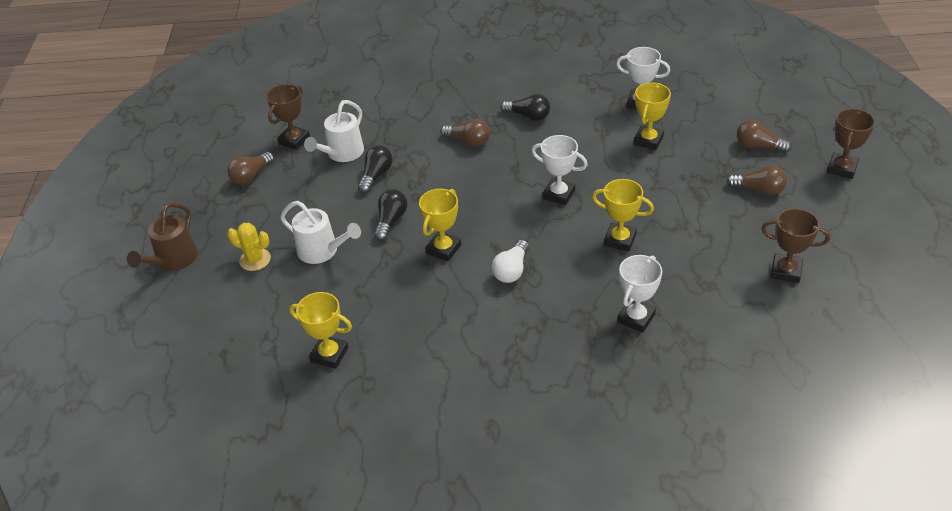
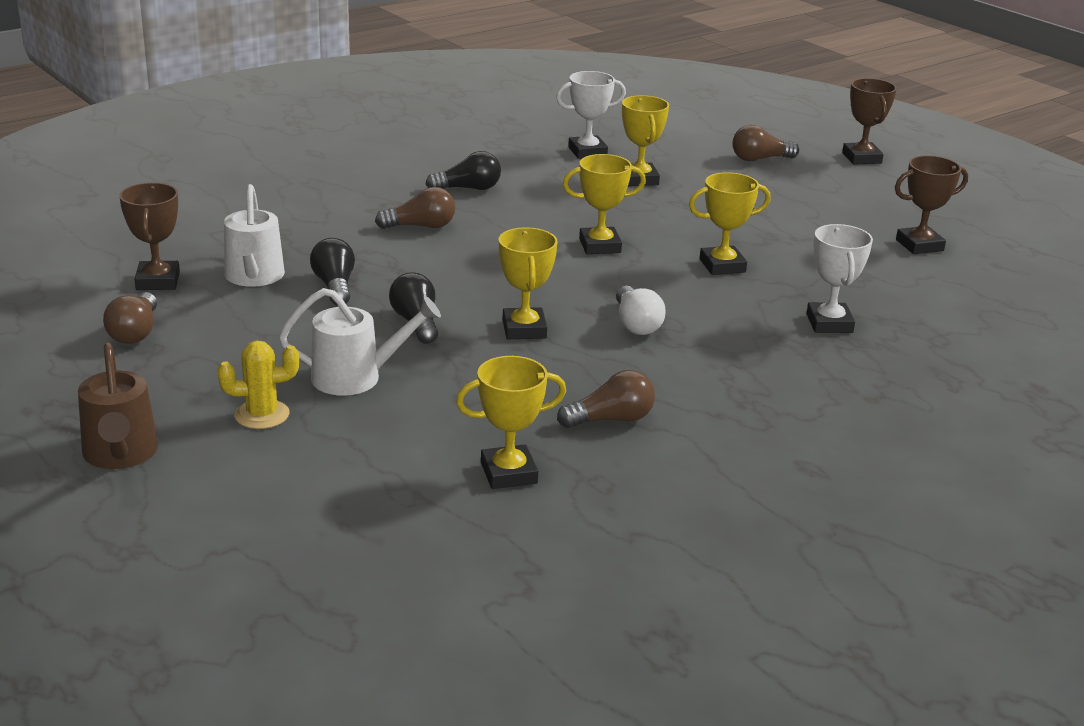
camera: 40 degrees left, 15 degrees down
(558, 194) = (600, 246): white trophy -> yellow trophy
(759, 189) = (807, 191): brown light bulb -> brown light bulb (611, 419)

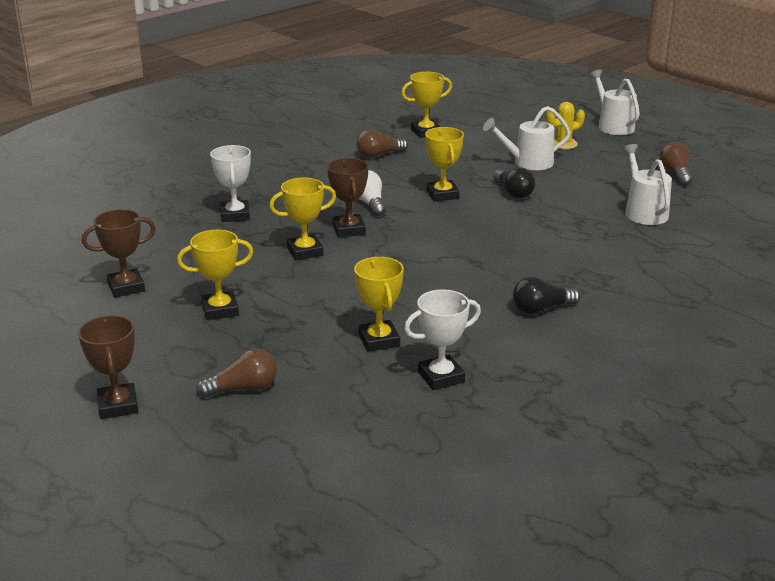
camera: 175 degrees right, 0 degrees up
(120, 455) = (613, 126): brown watering can -> white watering can
(158, 281) = (702, 204): brown trophy -> brown trophy (349, 230)
(335, 286) = (583, 211): black light bulb -> none
(421, 226) = (557, 264): brown light bulb -> none
(600, 246) = (405, 260): yellow trophy -> yellow trophy (220, 310)

